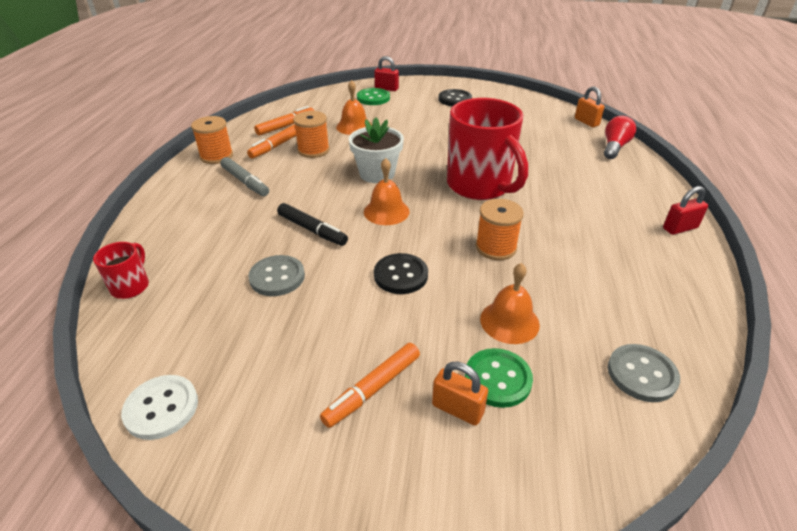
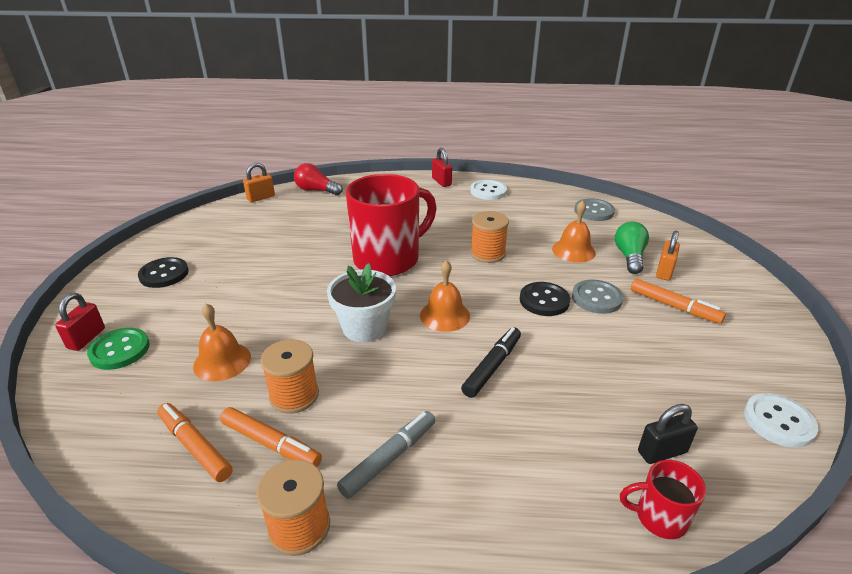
camera: 95 degrees left, 5 degrees down
(179, 305) = (662, 452): none -> black padlock
(277, 277) = (581, 380): grey button -> grey button (596, 298)
(497, 379) = (629, 257): green button -> green light bulb
(668, 266) = (488, 191): none -> white button

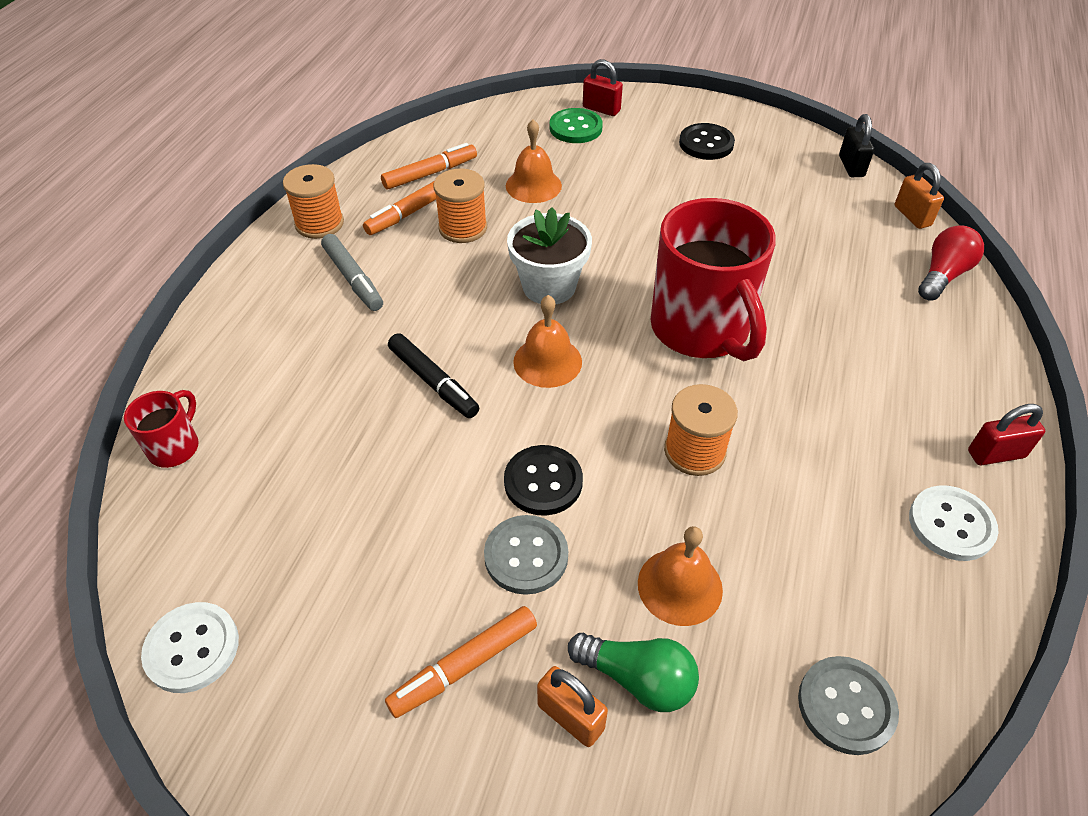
camera: 105 degrees right, 15 degrees up
(662, 452) = (234, 489): black padlock -> black padlock (851, 166)

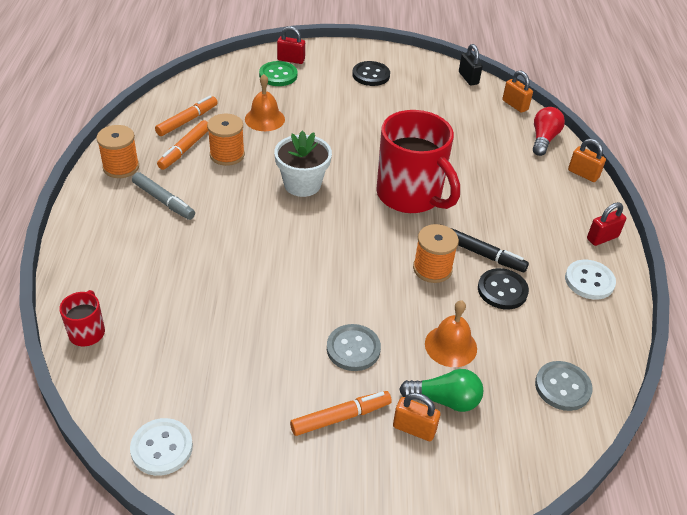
camera: 20 degrees left, 5 degrees down
(433, 382) = (250, 258): black marker -> black marker (485, 255)
(464, 666) = (340, 417): orange marker -> orange marker turned 150 degrees counterclockwise
(543, 482) = (346, 304): black button -> black button (502, 290)
(547, 361) = (320, 232): orange bell -> none
(993, 341) = (583, 174): none -> orange padlock

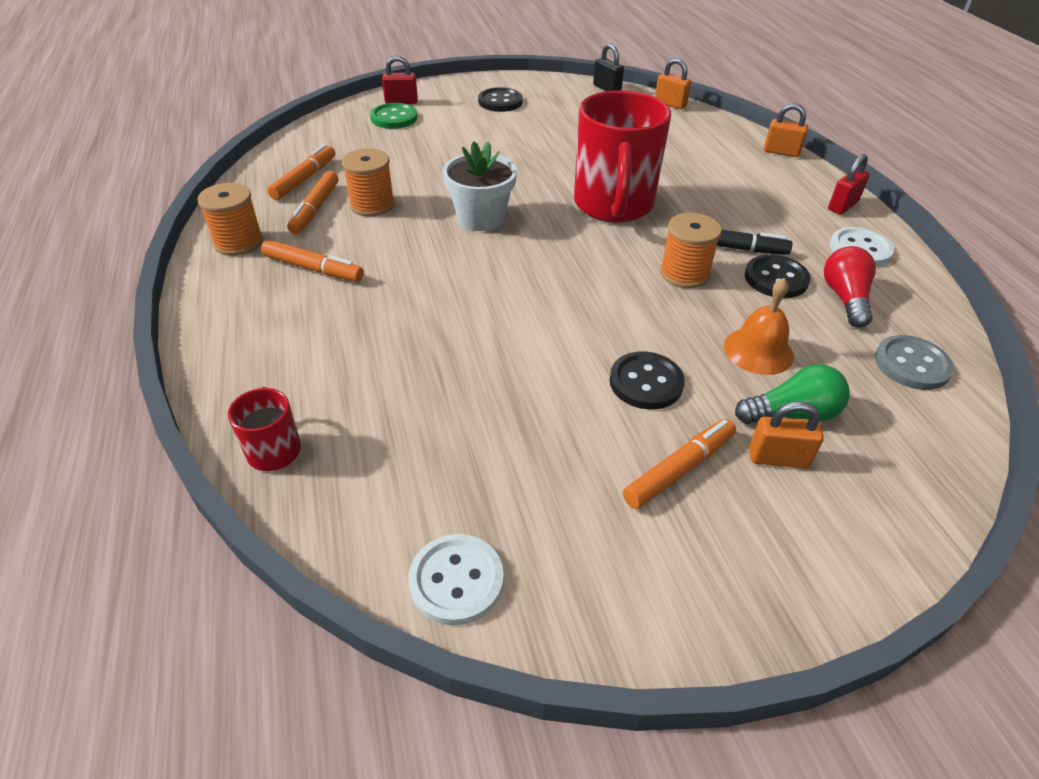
camera: 15 degrees left, 0 degrees up
(164, 201) = (313, 268): grey marker -> orange marker
(264, 119) = (400, 161): orange bell -> none
(353, 349) = (646, 382): grey button -> black button
(410, 195) = (613, 205): red mug -> red mug turned 60 degrees clockwise
(543, 139) = (720, 128): red light bulb -> red light bulb (845, 298)

